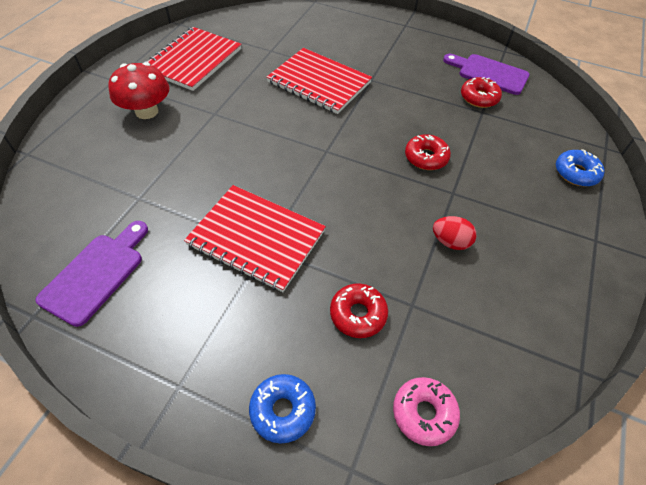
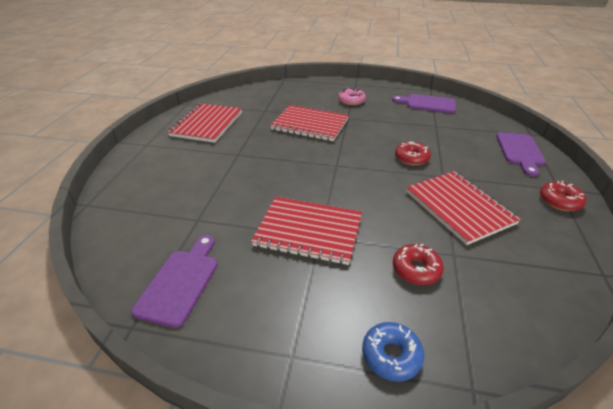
camera: 10 degrees left, 15 degrees down
(146, 111) = (182, 161): red mushroom -> none
(424, 413) = (507, 331): pink donut -> pink donut (351, 101)
(450, 242) = (459, 207): red egg -> red notebook
(479, 98) = (428, 118): red donut -> red donut (559, 201)
(576, 173) = (520, 151): blue donut -> purple cutting board

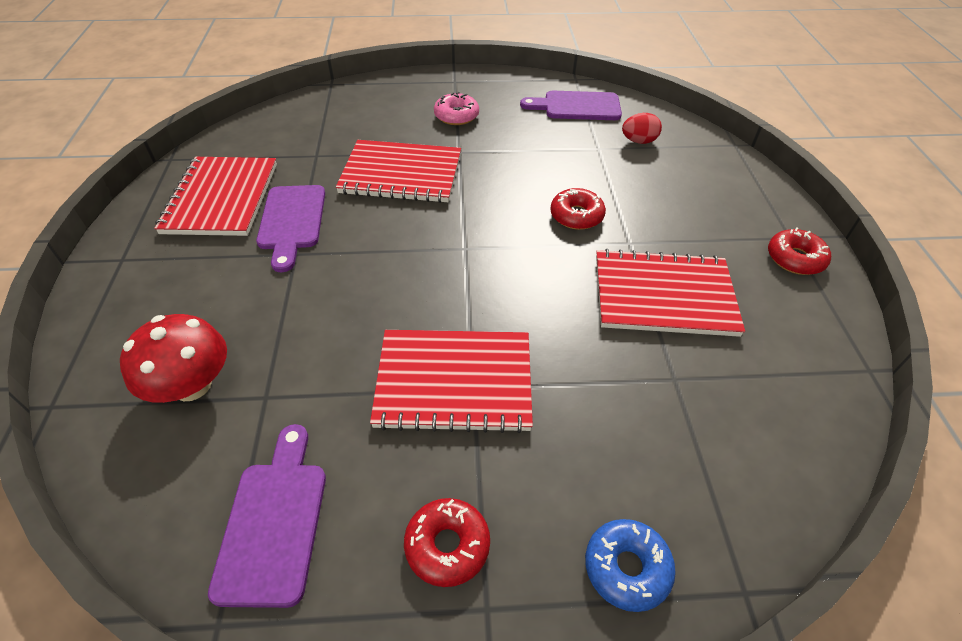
camera: 15 degrees left, 10 degrees up
(160, 207) = (192, 385): none -> red mushroom
(416, 269) = (628, 416): red donut -> red donut (447, 545)
(459, 207) = (663, 295): red notebook -> red notebook turned 45 degrees counterclockwise
(463, 125) = (638, 141): none -> red egg
(520, 151) = (727, 178): purple cutting board -> purple cutting board (292, 221)

